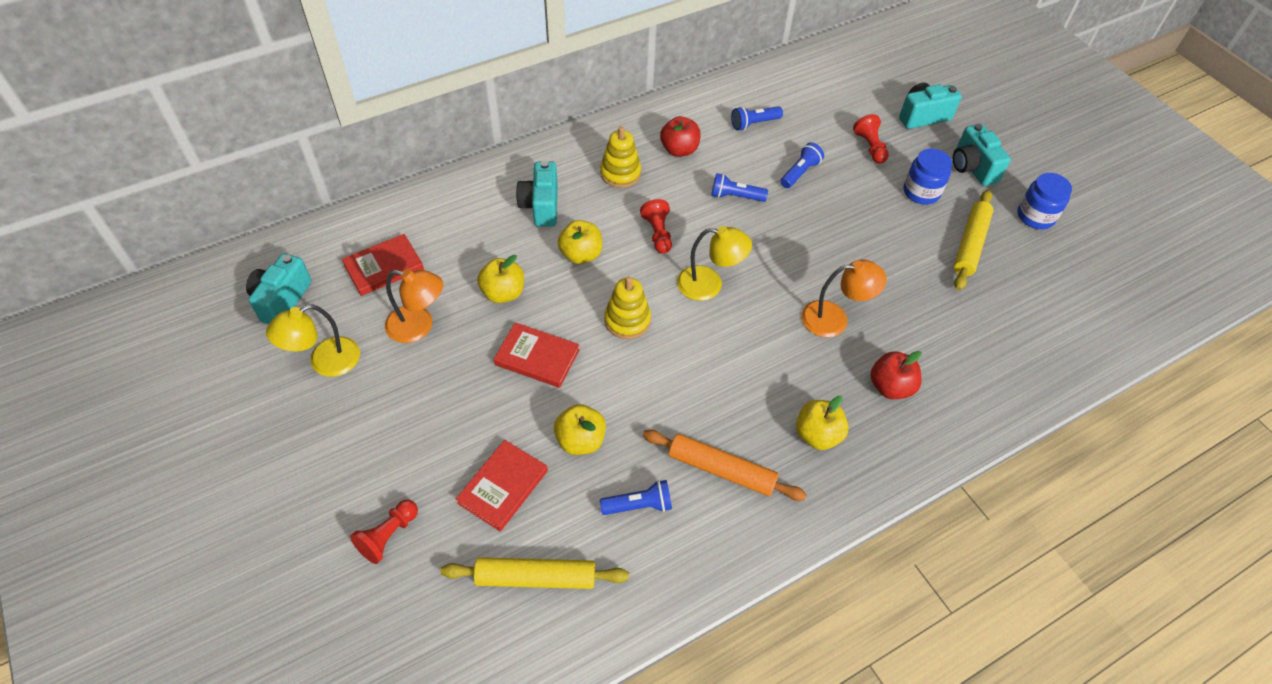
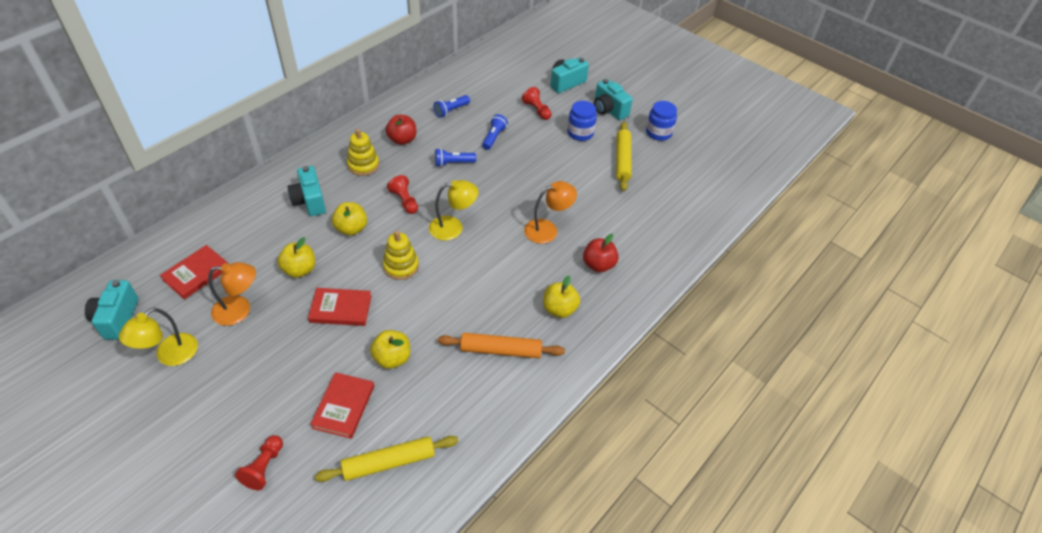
camera: 20 degrees left, 5 degrees down
(639, 505) = (449, 390): blue flashlight -> none

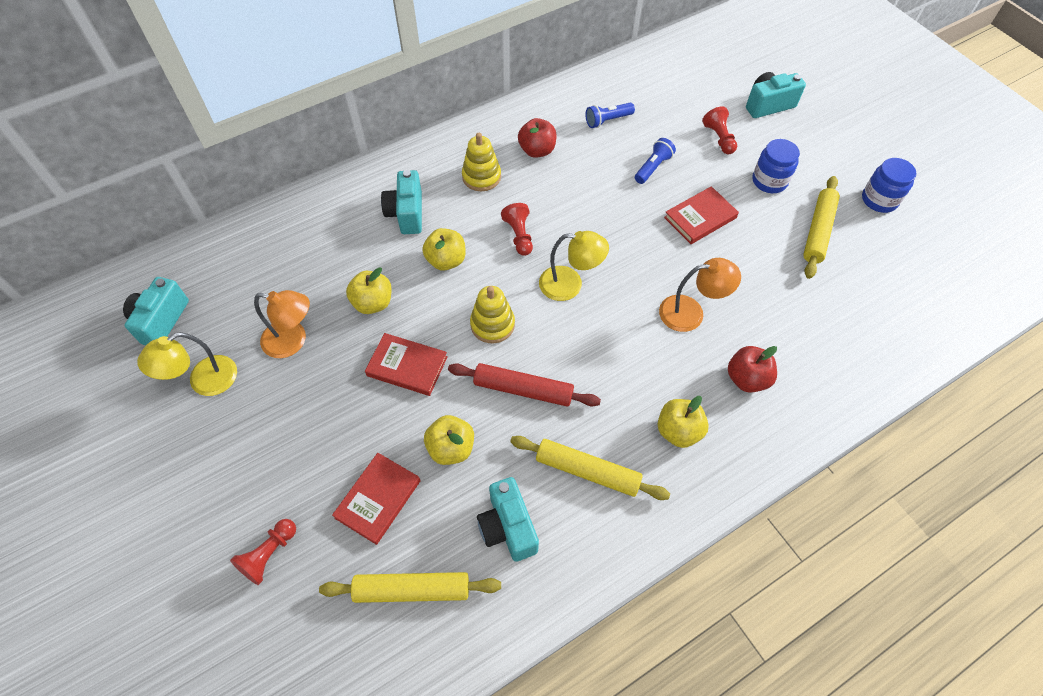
camera: 20 degrees right, 10 degrees up
(196, 274) = (258, 283): red book -> red book (700, 217)
(437, 306) = (523, 389): none -> red rolling pin
(453, 163) = (592, 194): blue flashlight -> none
(500, 350) = (587, 471): orange rolling pin -> yellow rolling pin
(609, 110) = (817, 154): turquoise camera -> turquoise camera (508, 527)

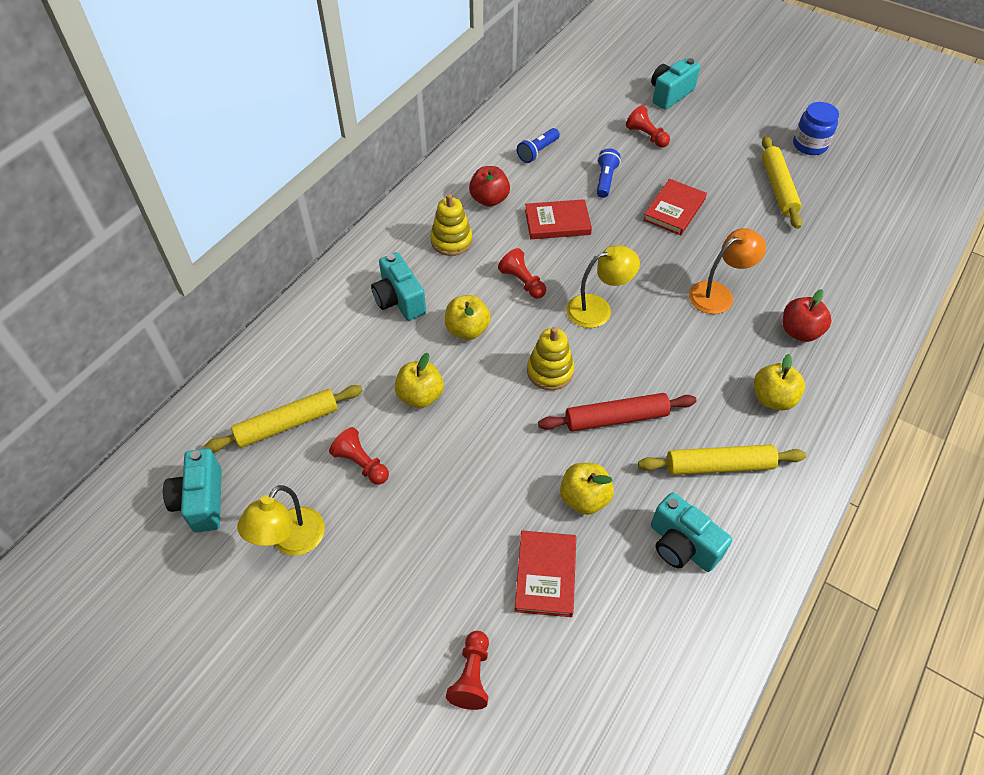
camera: 25 degrees left, 5 degrees down
(293, 341) = (361, 463): orange lamp -> red pawn
(407, 366) = (493, 441): red book -> red book (557, 222)
(412, 590) = (632, 642): yellow rolling pin -> yellow rolling pin (287, 424)
(769, 181) = (712, 159): blue jar -> none

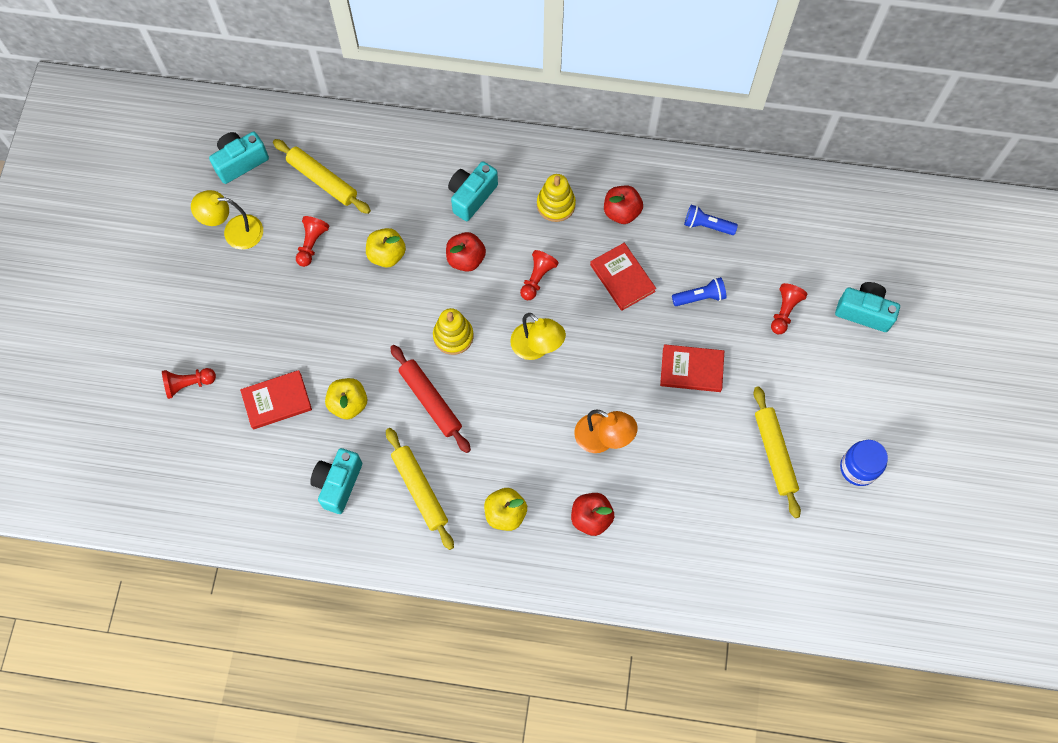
camera: 65 degrees right, 15 degrees up
(467, 330) = (466, 259): yellow apple -> red apple
(778, 187) = (774, 453): yellow rolling pin -> yellow rolling pin turned 75 degrees counterclockwise

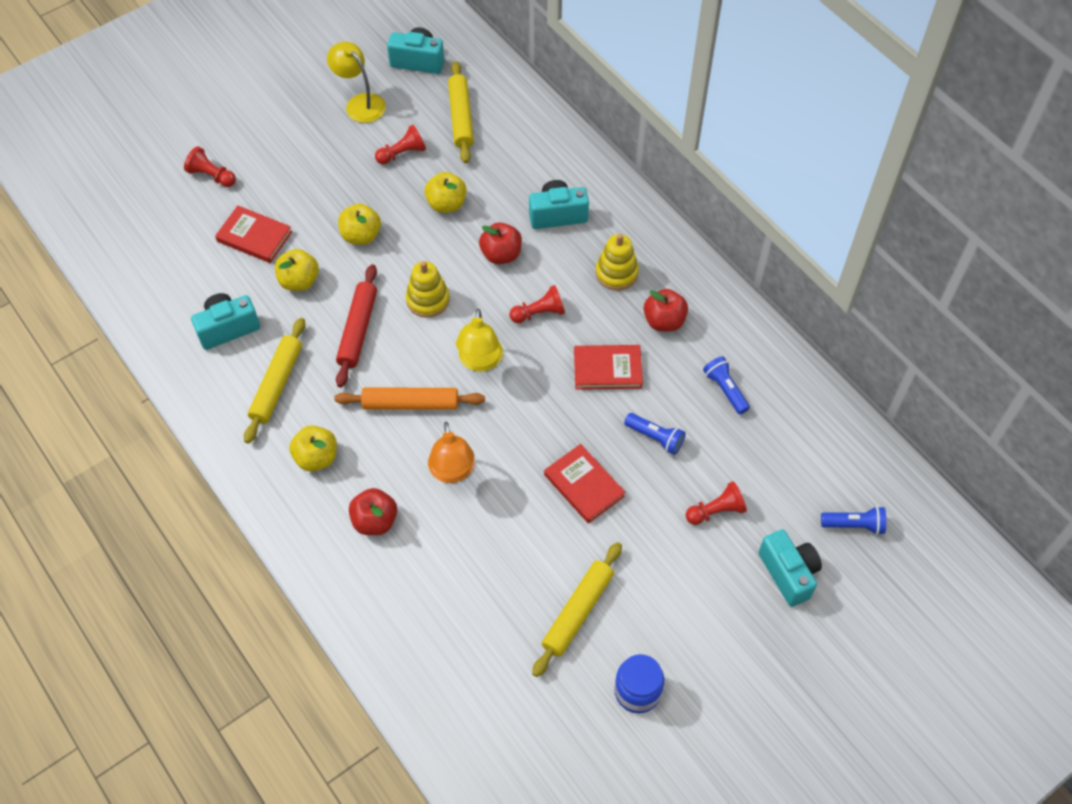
camera: 45 degrees right, 10 degrees down
(353, 331) = (361, 235): none -> yellow apple
(524, 419) = (410, 404): none -> orange rolling pin
(622, 278) = (607, 369): red book -> red book turned 75 degrees clockwise
(868, 246) = (854, 525): none -> blue flashlight

